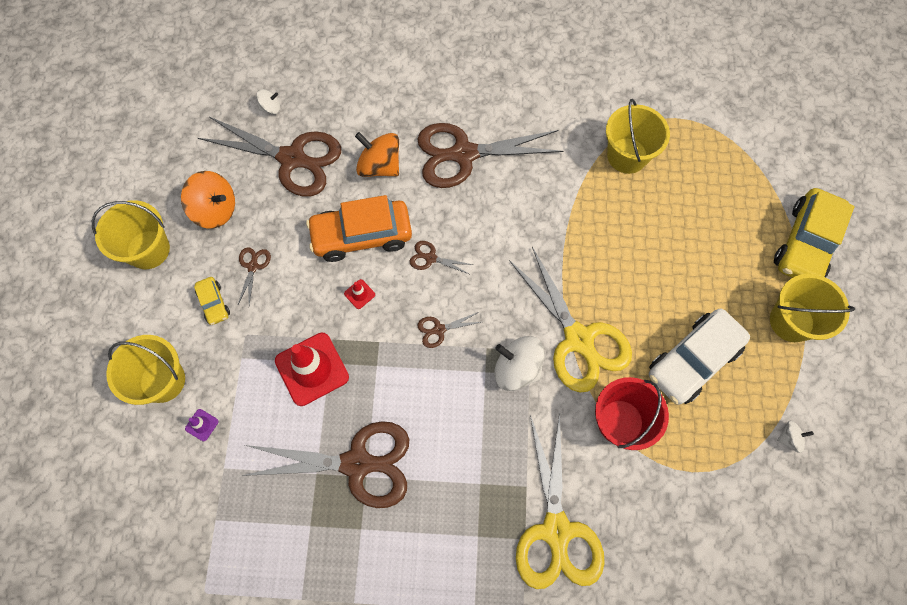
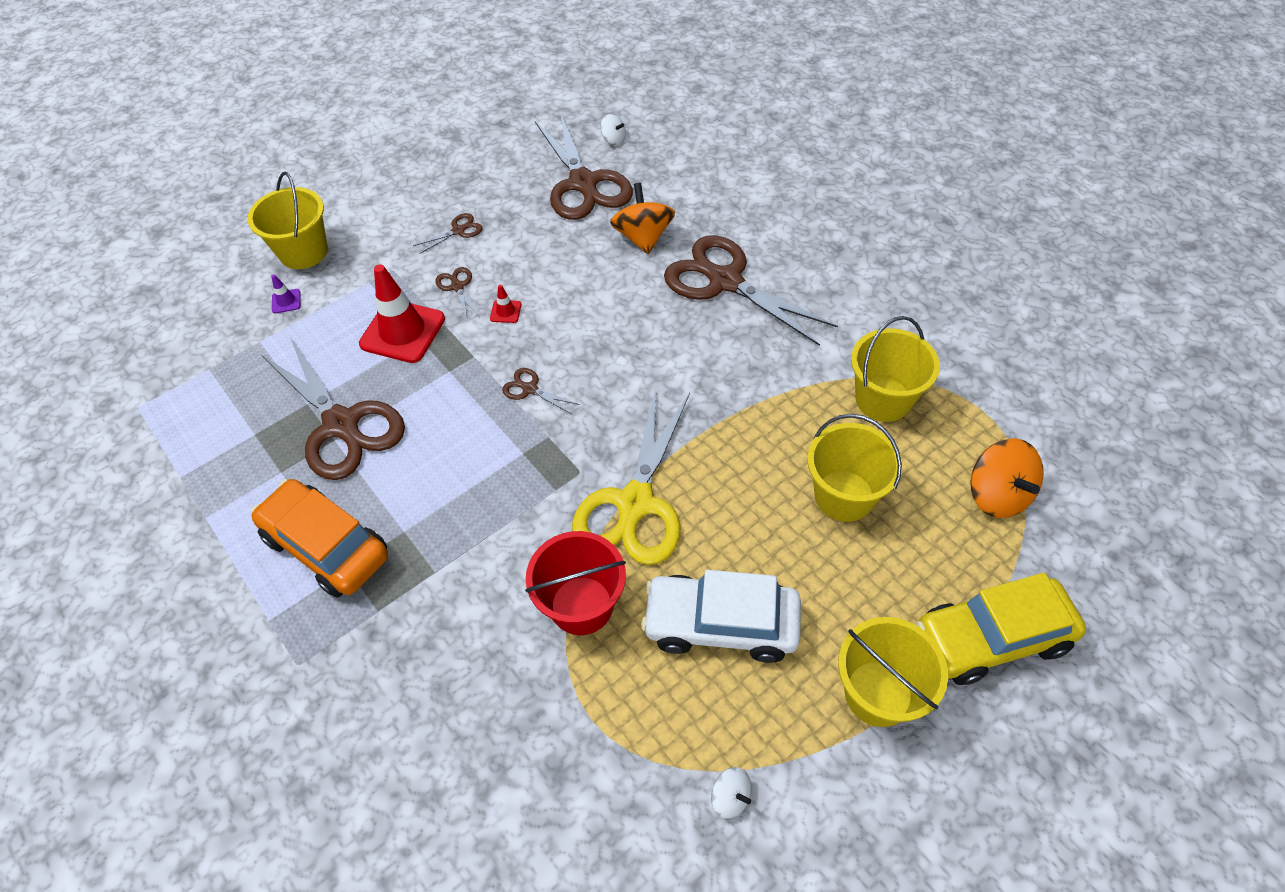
camera: 50 degrees right, 15 degrees down
(148, 249) = (408, 166): yellow bucket -> yellow bucket (844, 496)
(214, 303) = (401, 232): yellow car -> none
(215, 210) = (484, 175): orange spinning top -> orange spinning top (997, 495)
(361, 235) = (563, 273): orange car -> orange car (327, 546)
(431, 258) = (594, 333): brown scissors -> brown scissors (457, 287)
(517, 369) = (551, 475): white spinning top -> none
(556, 530) = (410, 632): yellow scissors -> none

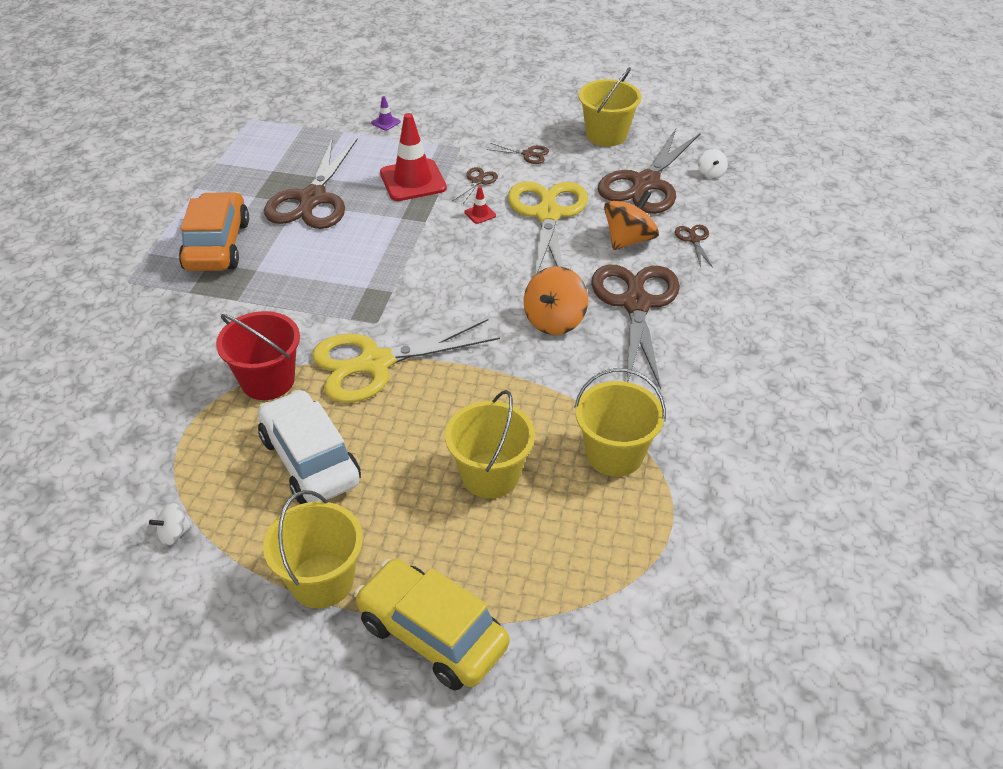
camera: 50 degrees right, 10 degrees down
(303, 252) = (433, 105): yellow bucket -> yellow bucket (606, 135)
(530, 389) = (424, 261): brown scissors -> brown scissors (694, 240)
(557, 268) = (547, 215): none -> yellow scissors
(730, 797) = (174, 534): white spinning top -> white spinning top turned 60 degrees clockwise
(997, 495) = (586, 576): orange spinning top -> orange spinning top (554, 320)

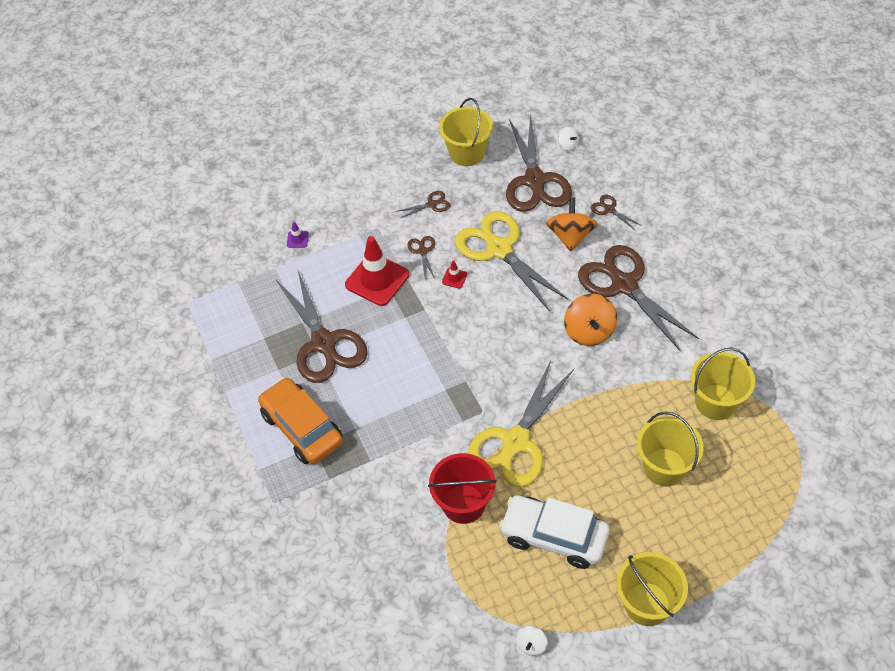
camera: 35 degrees left, 10 degrees up
(432, 634) = (736, 586): yellow car -> none

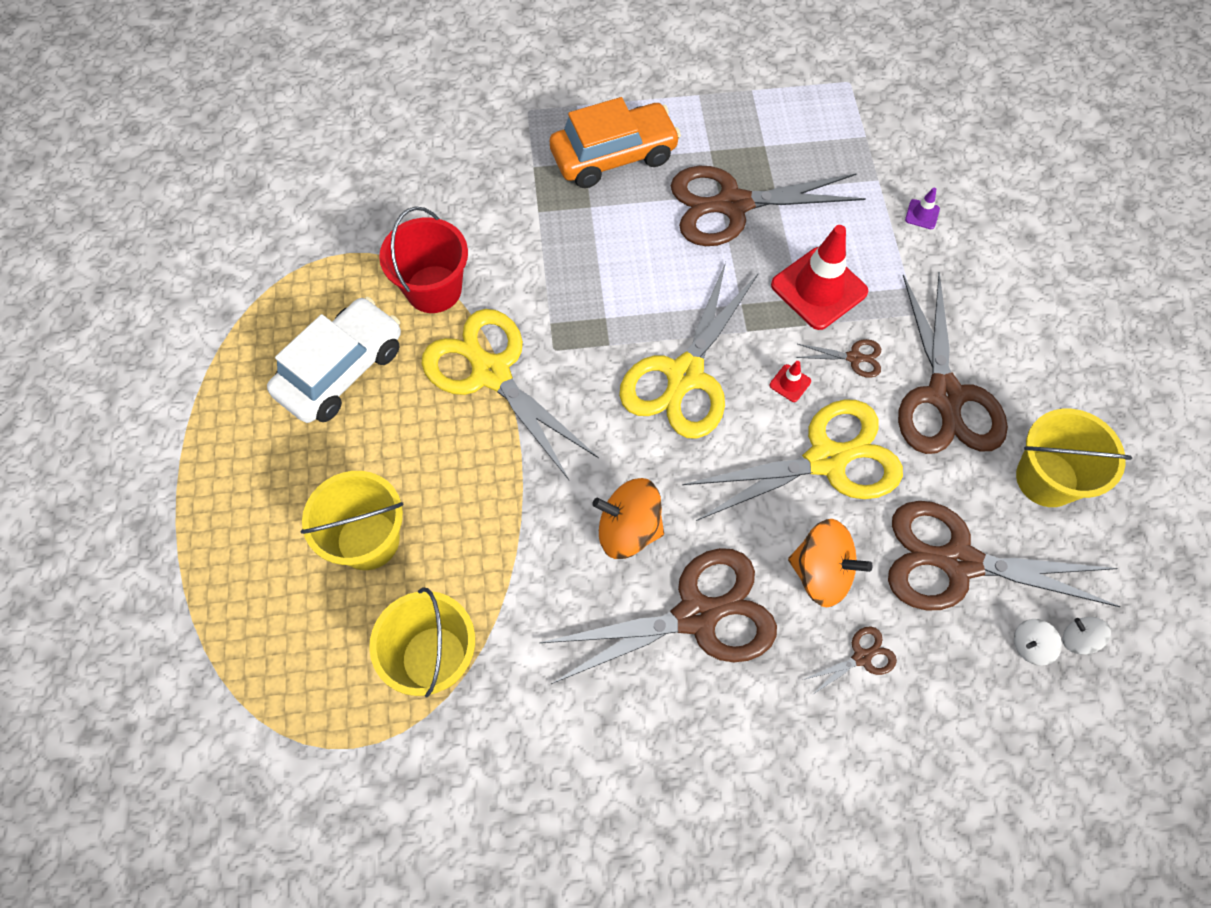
camera: 105 degrees right, 10 degrees up
(431, 204) = (944, 395): brown scissors -> brown scissors, size x2.42
(471, 333) = (685, 375): none -> yellow scissors
(531, 645) = (228, 302): white spinning top -> white spinning top (1078, 639)
(647, 604) = (203, 440): yellow bucket -> none

